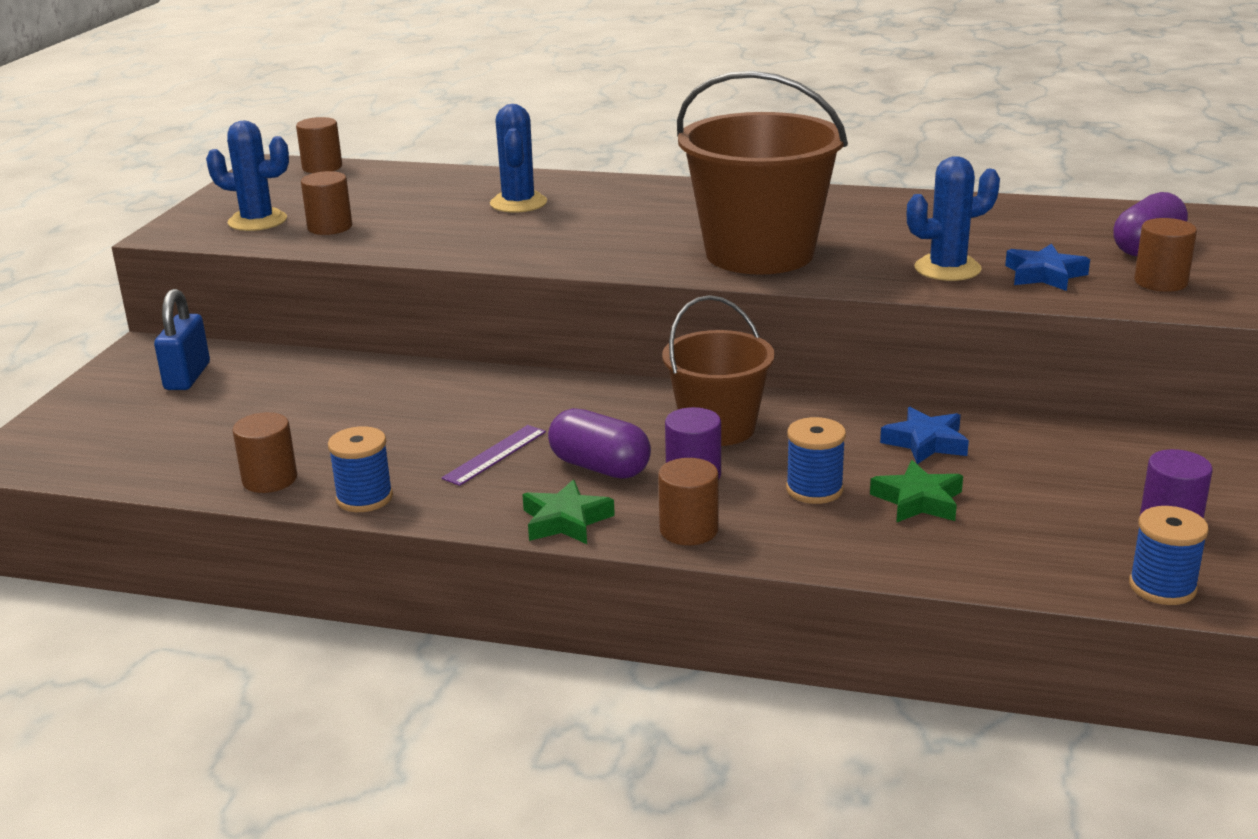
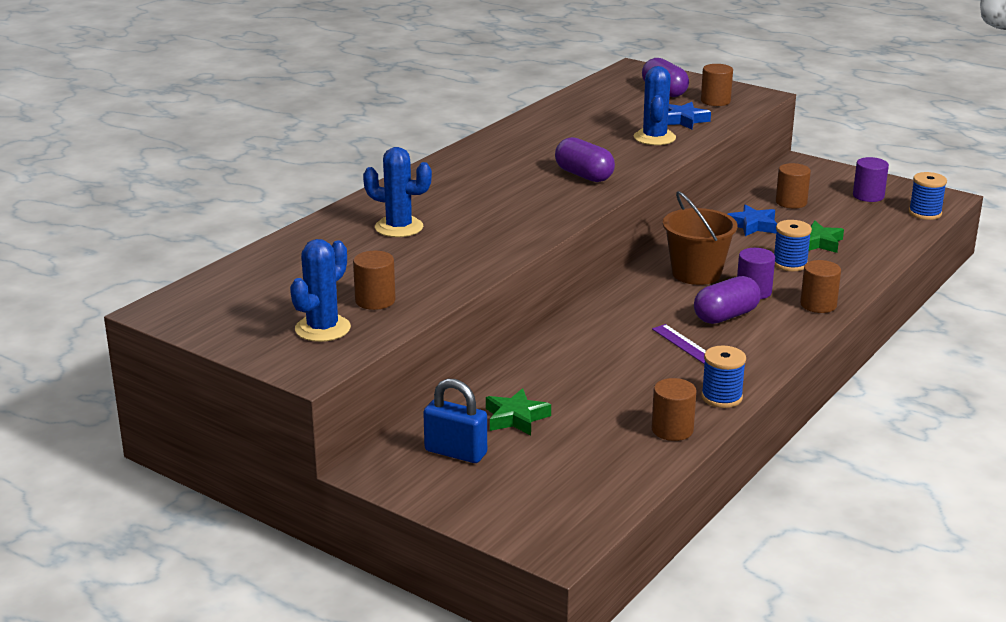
camera: 70 degrees left, 0 degrees up
(322, 167) = (200, 289): brown cylinder -> brown cylinder (791, 202)
(566, 521) = (788, 337): green star -> green star (516, 418)
(759, 253) = (584, 175): brown bucket -> purple capsule

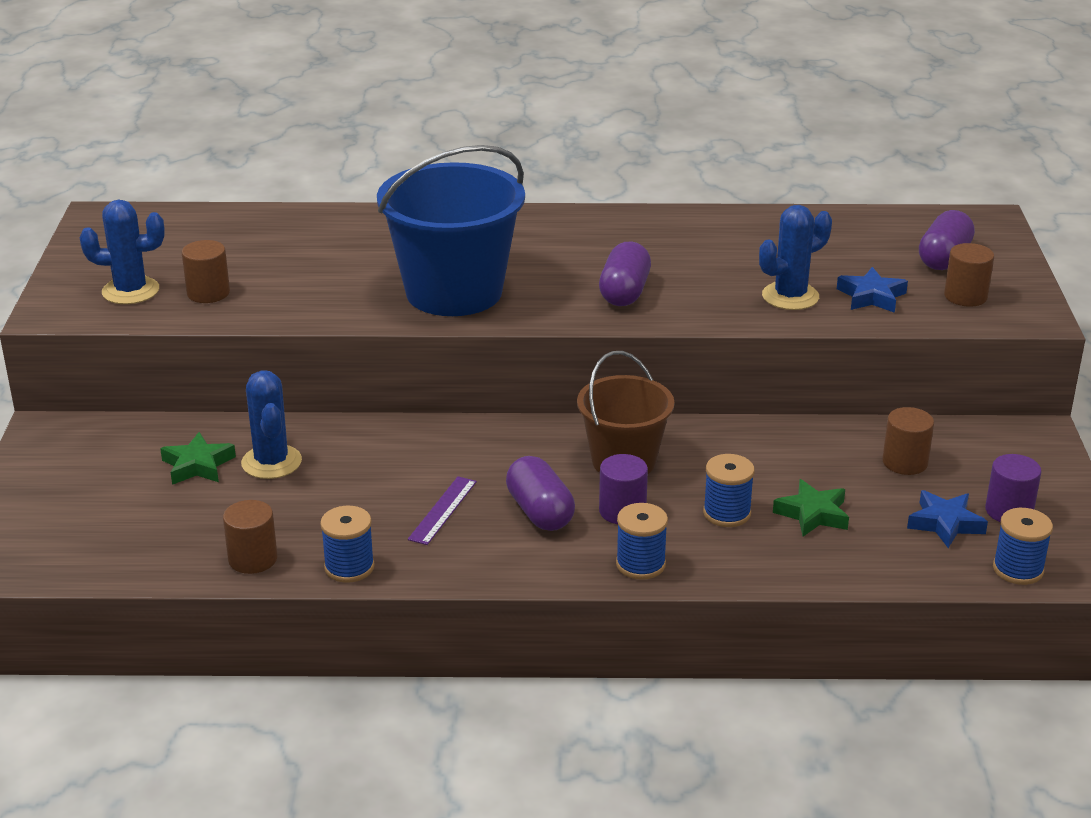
camera: 55 degrees right, 5 degrees up
(399, 227) = (375, 249): blue cactus -> blue cactus (271, 462)
(456, 452) = (108, 458): blue padlock -> none
(506, 221) = (454, 292): none -> blue bucket
(726, 316) = (540, 512): purple capsule -> purple capsule turned 45 degrees clockwise
(752, 225) = (799, 457): blue star -> blue star (945, 523)
(818, 305) = (640, 564): brown cylinder -> blue spool

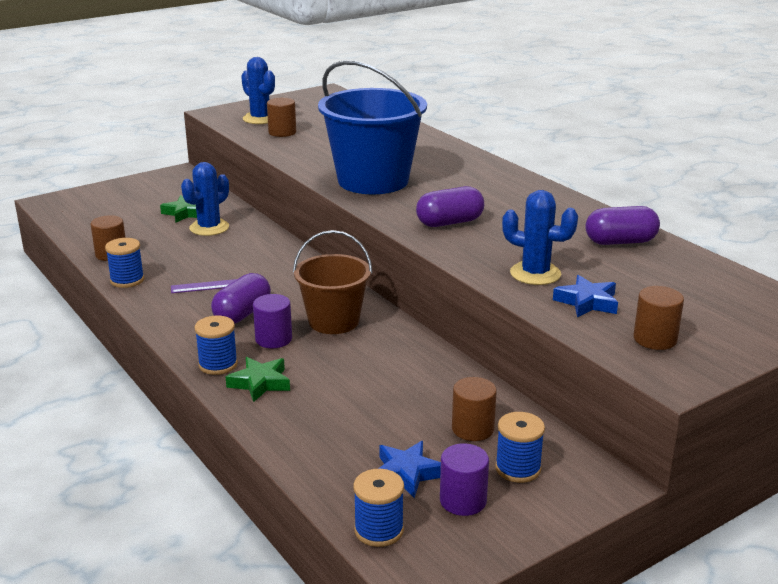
camera: 55 degrees right, 5 degrees down
(727, 513) = (313, 376): blue spool -> blue spool (518, 469)
(813, 514) = (351, 410): green star -> green star (260, 383)
(944, 258) = (703, 314): purple capsule -> purple capsule (620, 242)

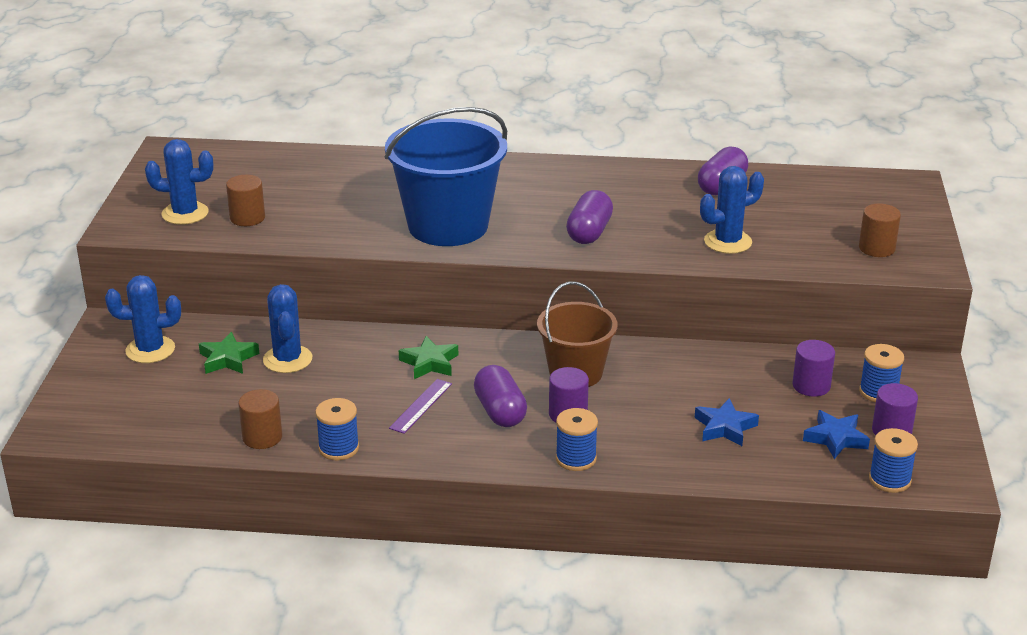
camera: 50 degrees left, 5 degrees up
(166, 191) = (150, 350): none -> blue cactus
(260, 383) = (633, 450): green star -> green star (430, 363)
(472, 429) = (811, 386): brown cylinder -> purple cylinder
(587, 302) = (796, 245): blue star -> blue star (725, 427)

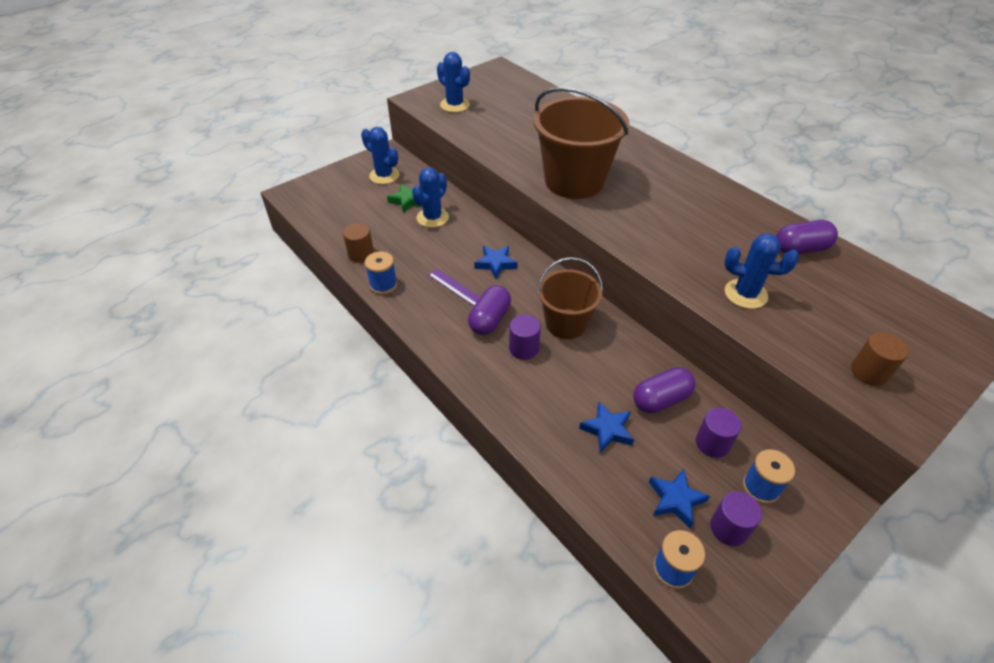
camera: 45 degrees right, 15 degrees up
(247, 218) = (479, 122): brown cylinder -> none
(421, 406) = (455, 287): purple ruler -> purple ruler turned 60 degrees clockwise
(430, 363) = (496, 264): green star -> blue star
(448, 226) = (574, 181): blue bucket -> brown bucket
(576, 459) = (487, 382): blue spool -> none
(589, 232) = (654, 232): purple capsule -> purple capsule (661, 399)

